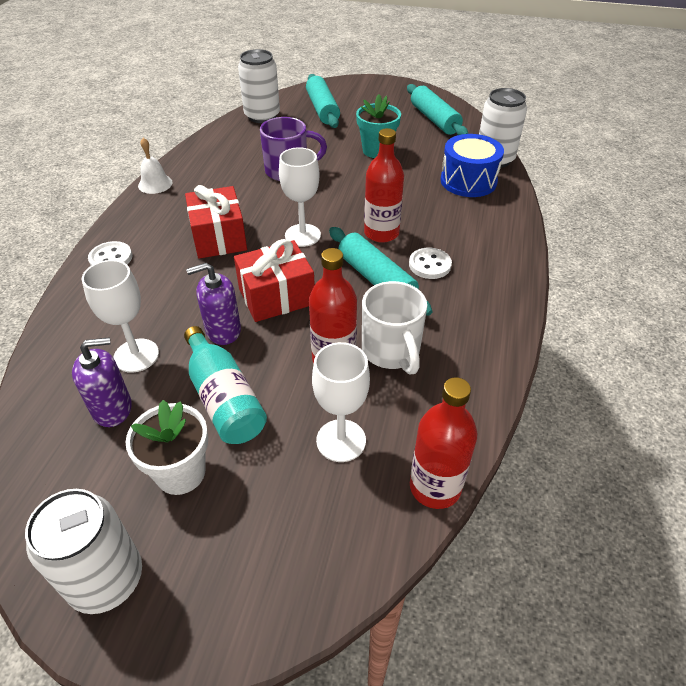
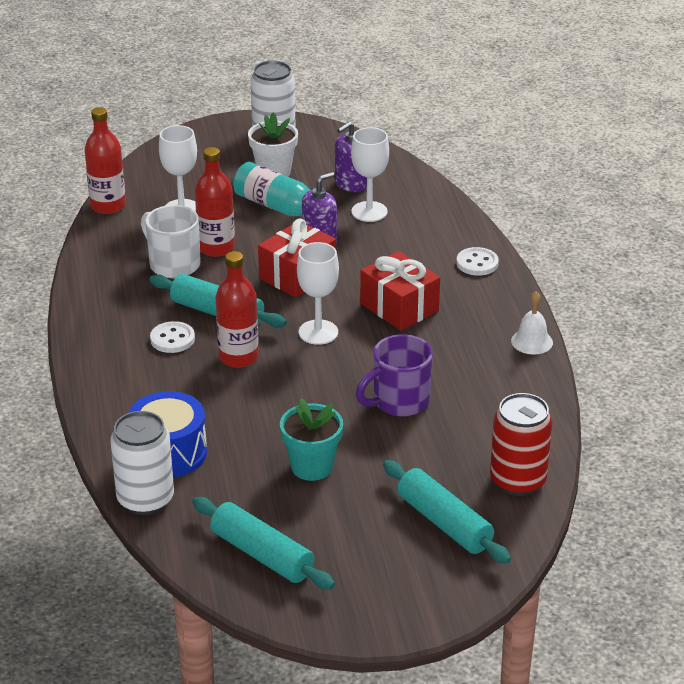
camera: 155 degrees right, 10 degrees down
(262, 116) = (518, 481): white can -> red can

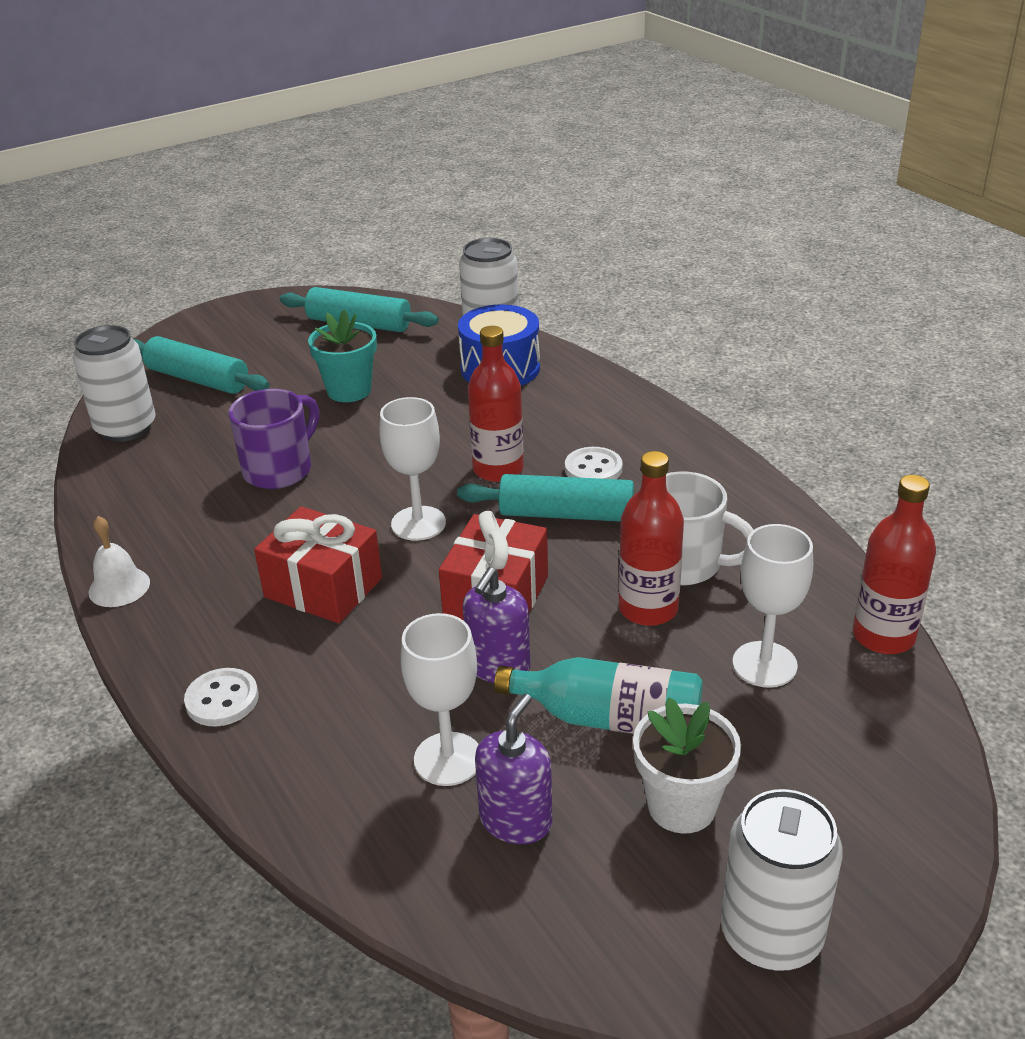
camera: 160 degrees right, 0 degrees up
(518, 481) = (126, 428): red can -> white can

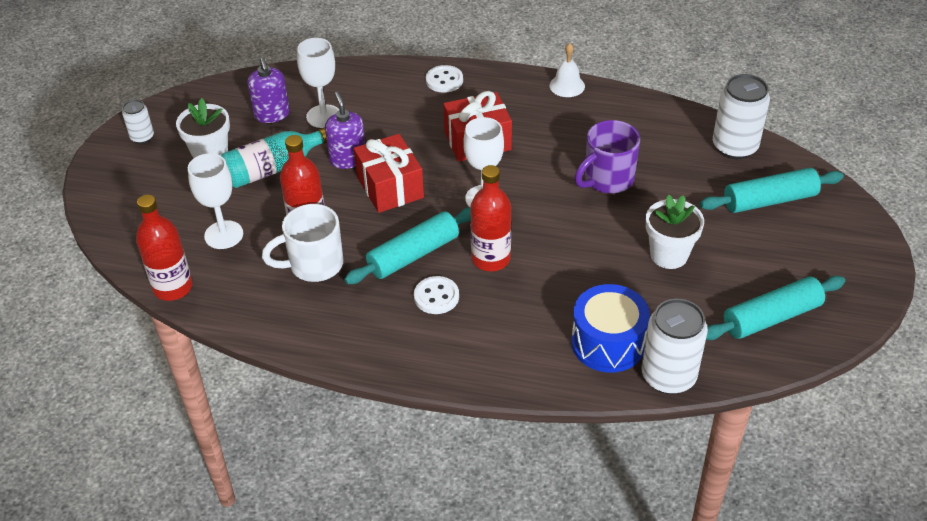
camera: 135 degrees right, 10 degrees up
(280, 469) = (607, 179): purple mug -> purple mug turned 60 degrees clockwise
(349, 390) = (669, 255): turquoise flower pot -> white flower pot
(771, 935) = (142, 137): white can -> white can, size x0.54

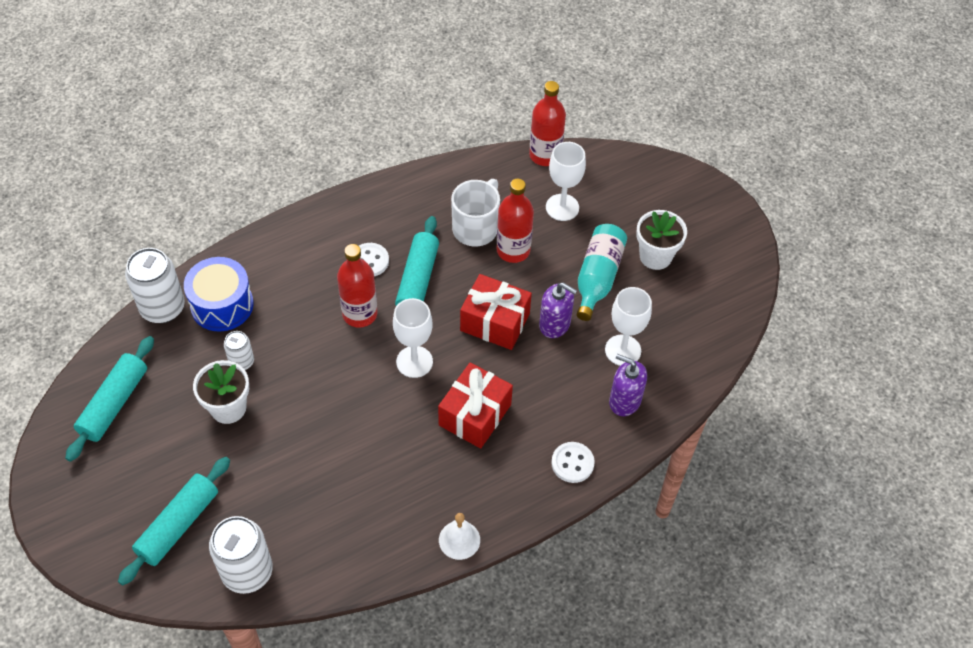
camera: 135 degrees right, 10 degrees up
(142, 137) = (725, 236): white can -> white can (242, 362)
(272, 114) = (663, 323): purple soap dispenser -> purple soap dispenser (624, 401)
(607, 179) = (333, 450): purple mug -> none

